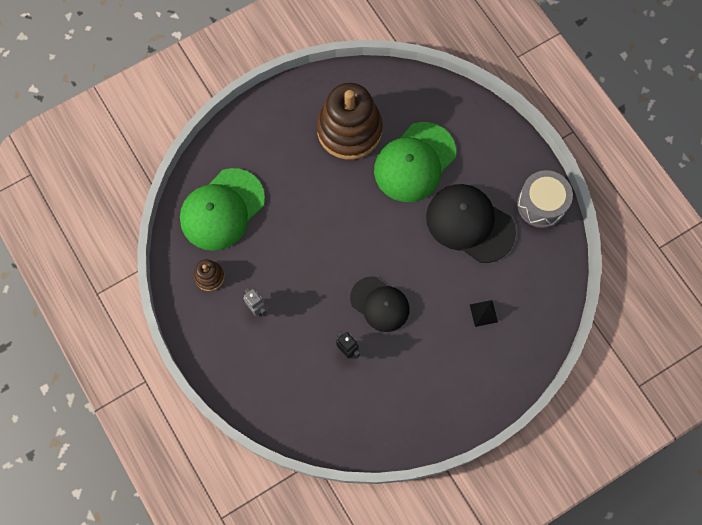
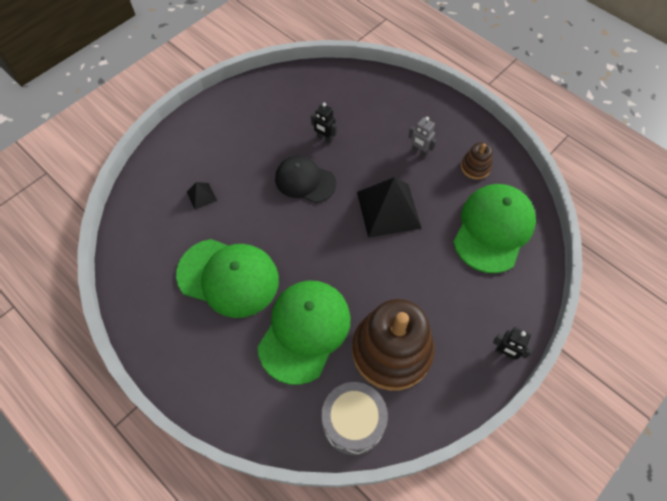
camera: 165 degrees right, 10 degrees down
(262, 107) = (504, 353): none -> black robot
(309, 253) = (388, 209): none -> black pyramid
(470, 224) = (228, 277): black cap -> green cap
(541, 204) = (149, 318): grey drum -> grey drum (353, 422)

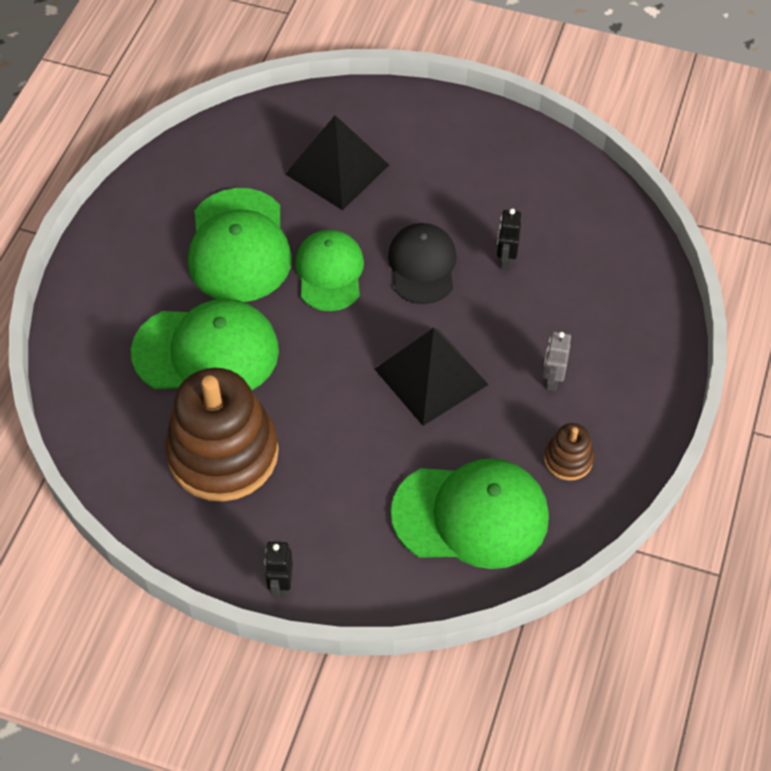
camera: 65 degrees right, 5 degrees down
(201, 196) = (337, 169): black pyramid -> black pyramid, size x2.24
(281, 232) = (329, 272): none -> green cap
(353, 422) = (114, 445): grey drum -> none

